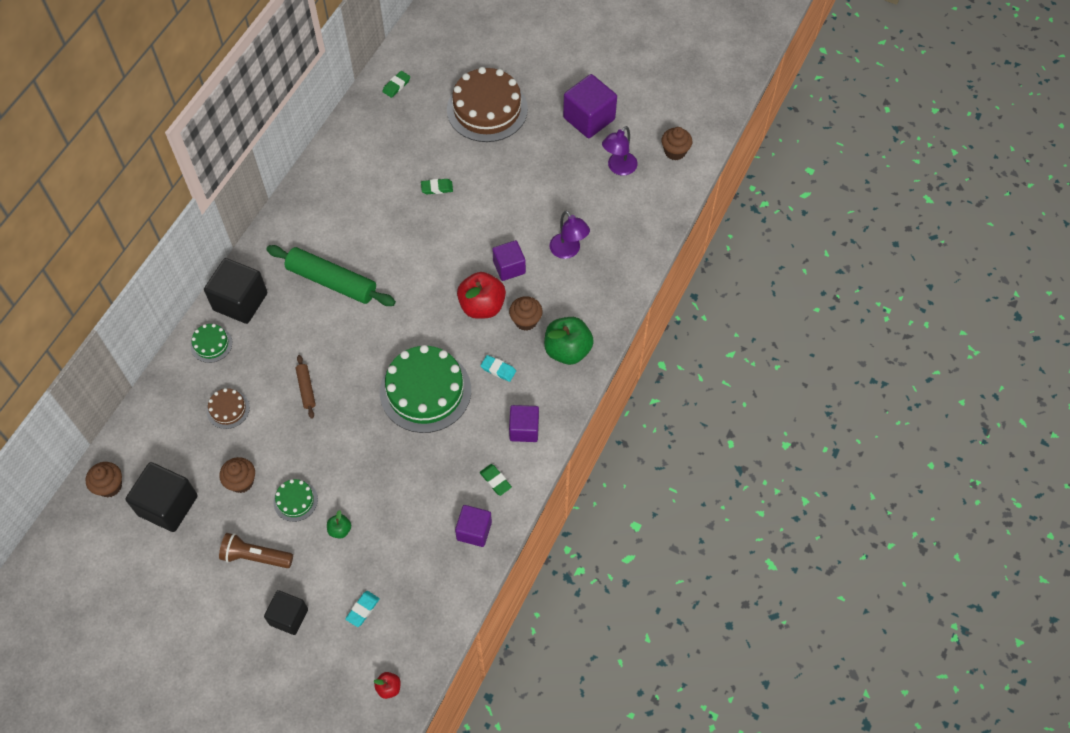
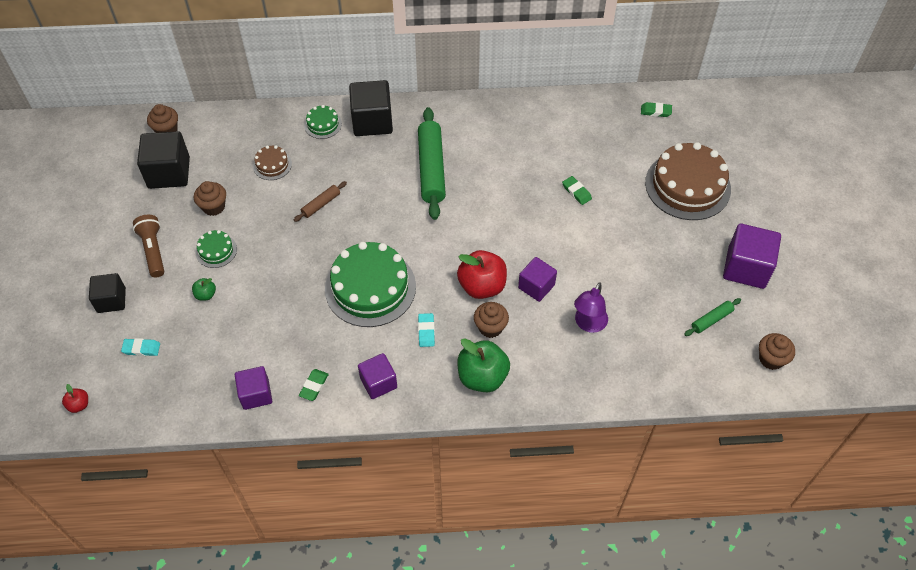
camera: 60 degrees right, 5 degrees down
(618, 168) = (711, 320): purple lamp -> green rolling pin

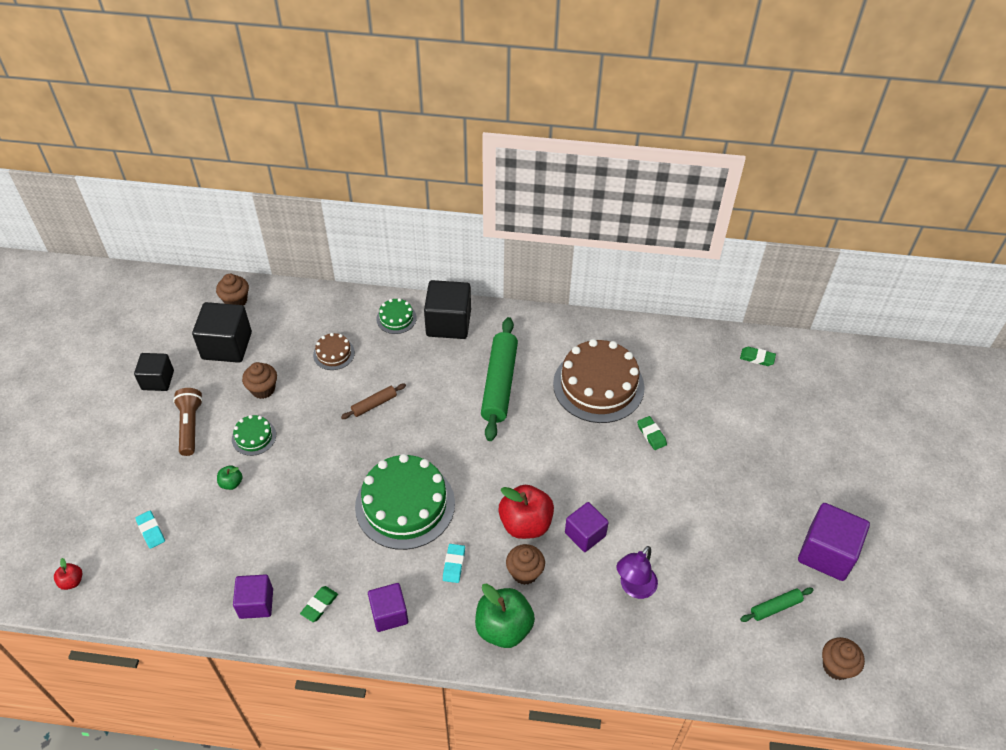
camera: 10 degrees right, 5 degrees down
(111, 300) = (134, 473): black cube -> black cube (158, 380)
(141, 348) = (151, 531): turquoise eraser -> turquoise eraser turned 45 degrees clockwise
(687, 186) = (777, 447): brown cake -> brown cake (598, 385)

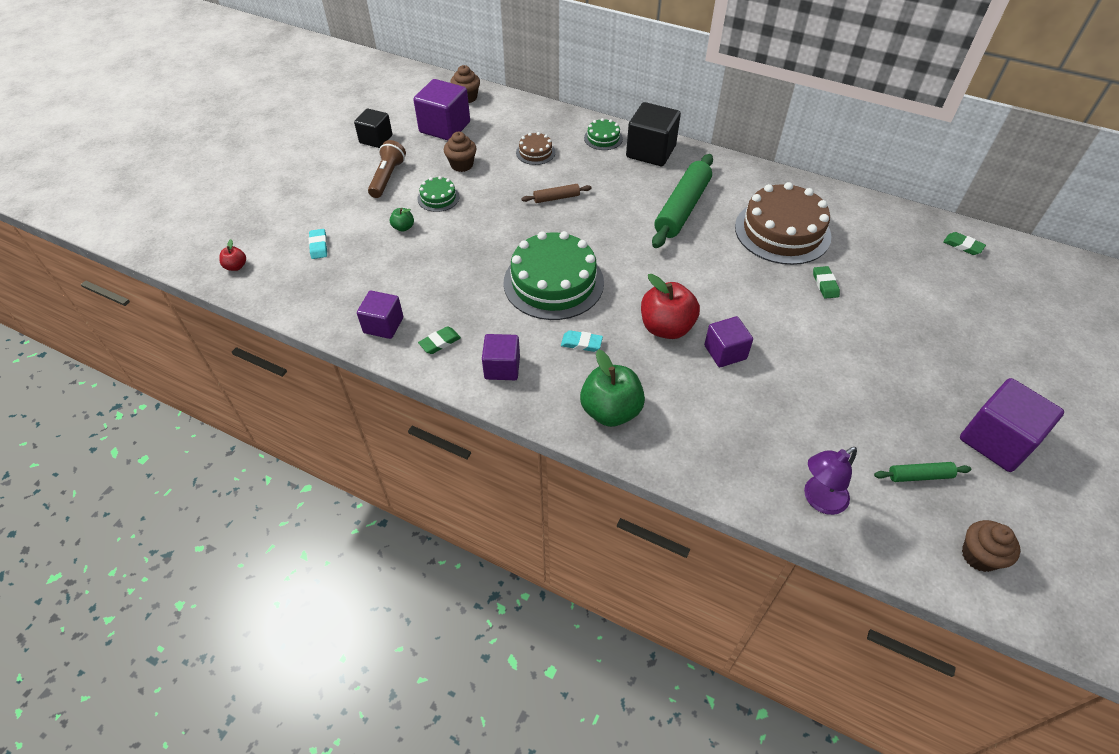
camera: 20 degrees right, 0 degrees up
(227, 346) = (445, 127): black cube -> purple cube
(454, 564) = (581, 343): turquoise eraser -> turquoise eraser turned 75 degrees clockwise
(524, 572) = (650, 369): brown cupcake -> none
(634, 588) = (762, 413): purple lamp -> purple lamp (819, 500)

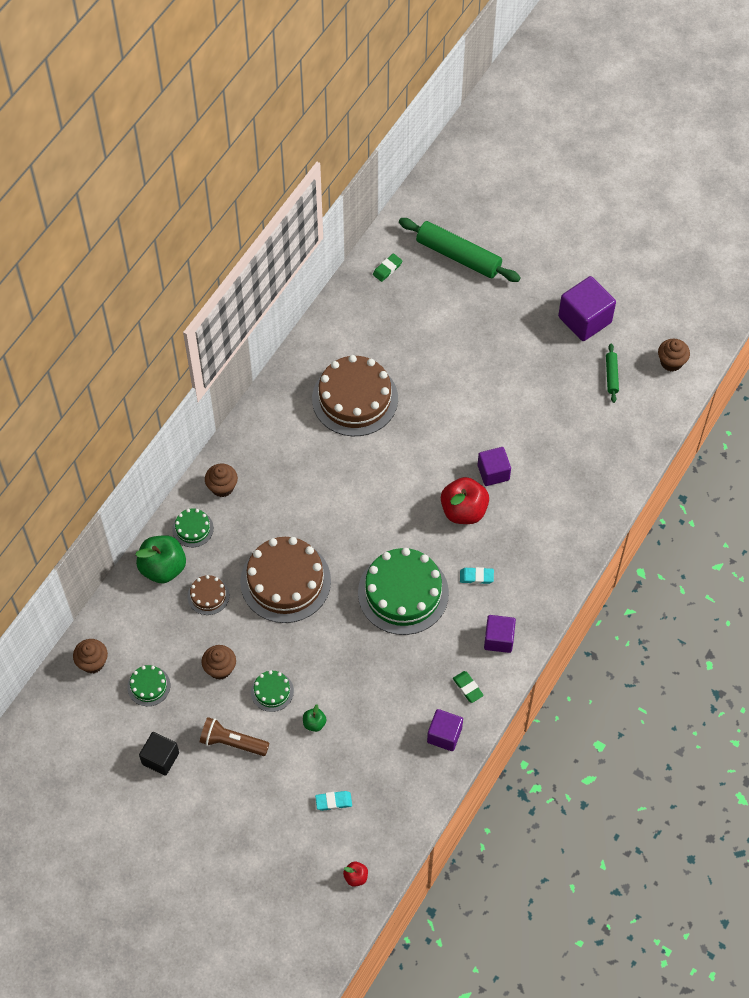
camera: 85 degrees left, 10 degrees up
(445, 127) = (148, 686): purple cube -> green cake
(556, 198) = (285, 581): brown rolling pin -> brown cake
(581, 343) = (476, 577): turquoise eraser -> turquoise eraser turned 75 degrees clockwise
(611, 411) = (547, 563): green apple -> green apple (163, 568)
(650, 152) = (222, 487): black cube -> brown cupcake
(682, 208) = (314, 473): green rolling pin -> green rolling pin (458, 256)
(819, 500) = (628, 441): purple lamp -> none
(825, 284) = (424, 383): green eraser -> none

